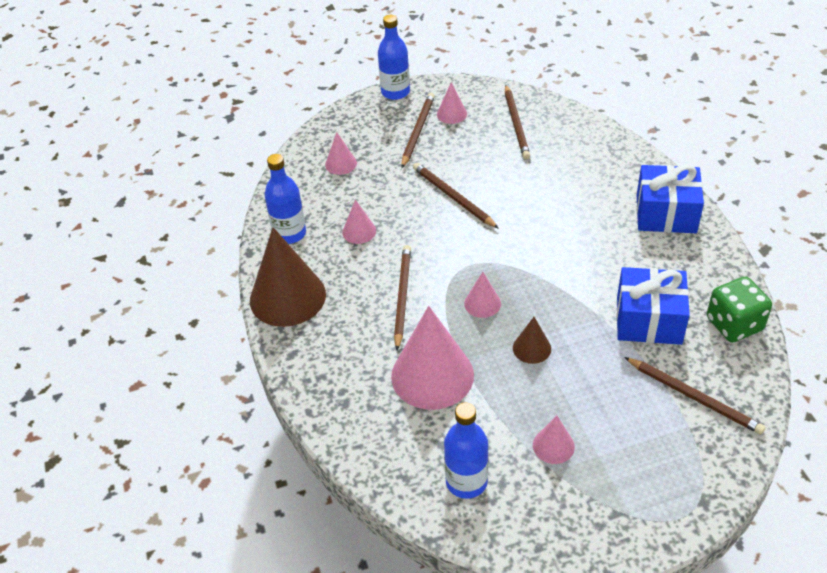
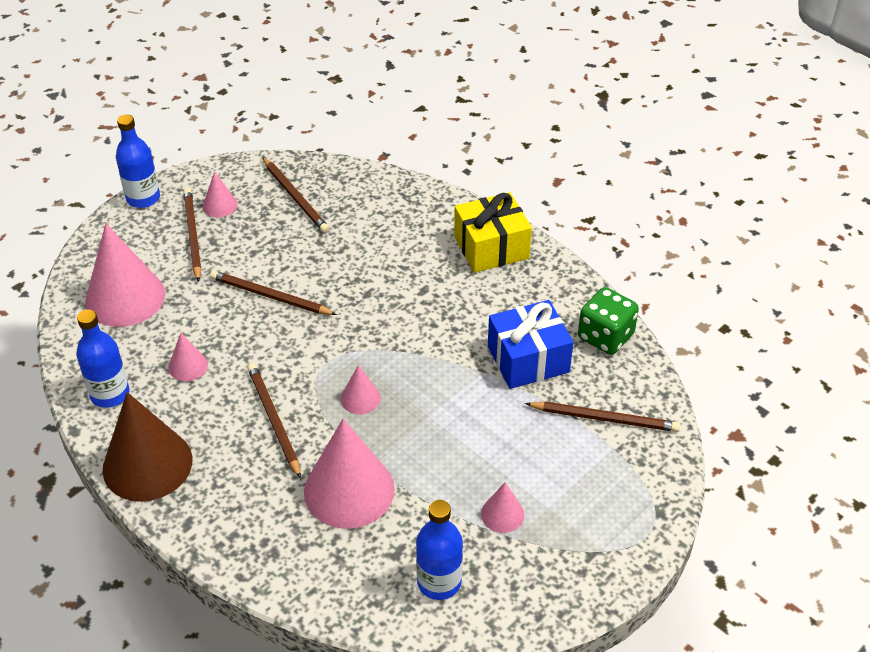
camera: 30 degrees left, 0 degrees up
(341, 164) = (125, 297): pink cone -> pink cone, size x2.11
(531, 348) = (432, 426): brown cone -> none
(666, 214) = (491, 247): blue gift -> yellow gift

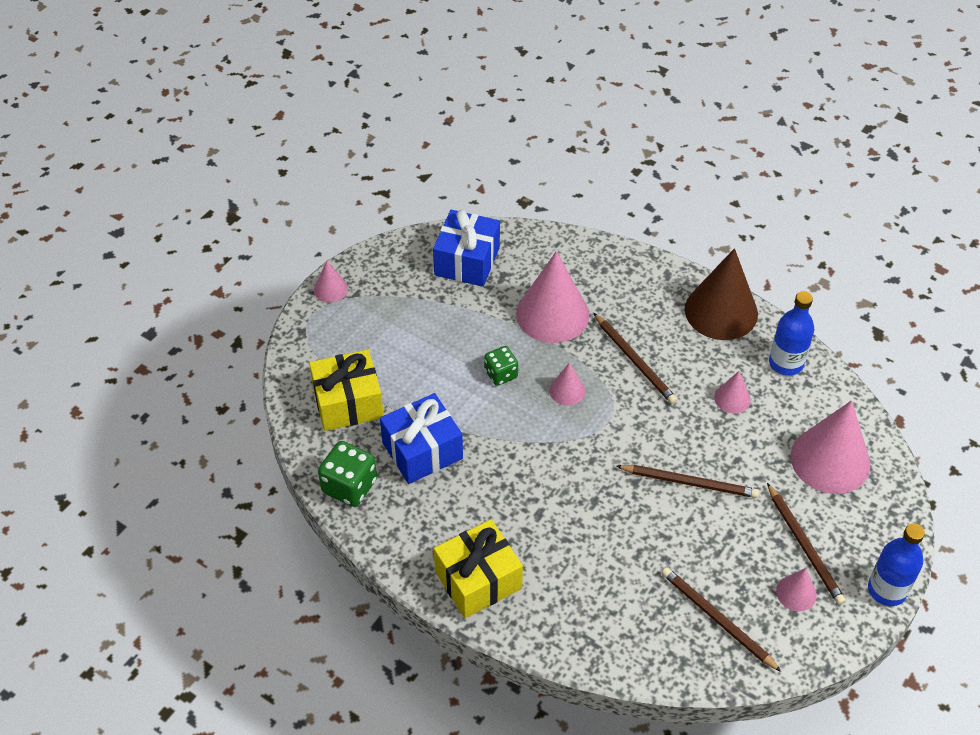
camera: 170 degrees right, 5 degrees up
(428, 426) = (501, 374): none -> green dice
(439, 582) = (467, 261): blue bottle -> blue gift
(502, 514) = (427, 313): pink cone -> pink cone (330, 289)
(604, 418) = (348, 402): brown pencil -> yellow gift

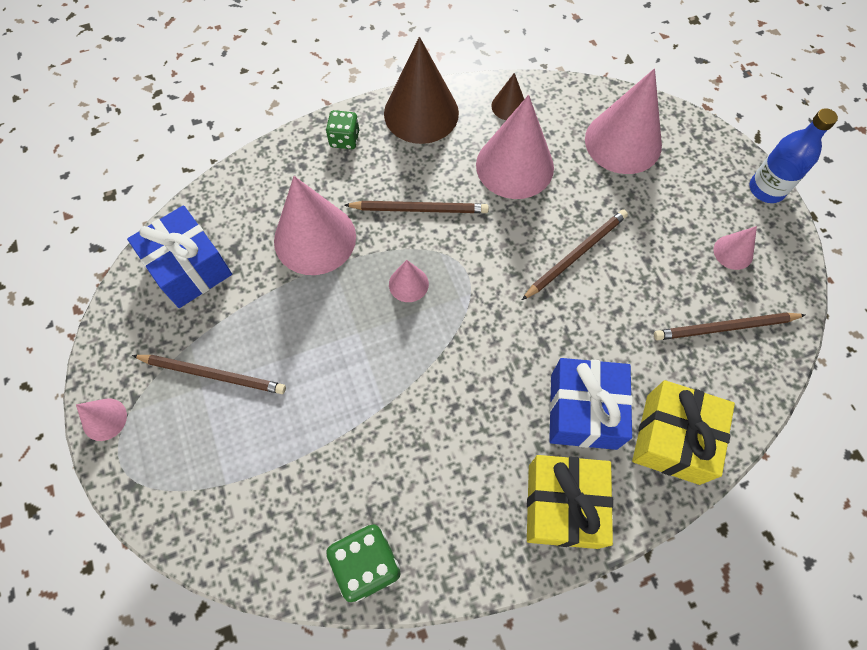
camera: 55 degrees left, 15 degrees up
(348, 402) = (262, 496): yellow gift -> yellow gift (672, 438)
(422, 450) = (377, 460): blue gift -> blue gift (583, 411)
(501, 374) = (345, 327): green dice -> green dice (344, 139)
(732, 398) = (514, 166): pink cone -> pink cone, size x2.11
(785, 363) = (509, 106): blue bottle -> brown cone
(804, 546) = (692, 215): brown pencil -> brown pencil (213, 374)

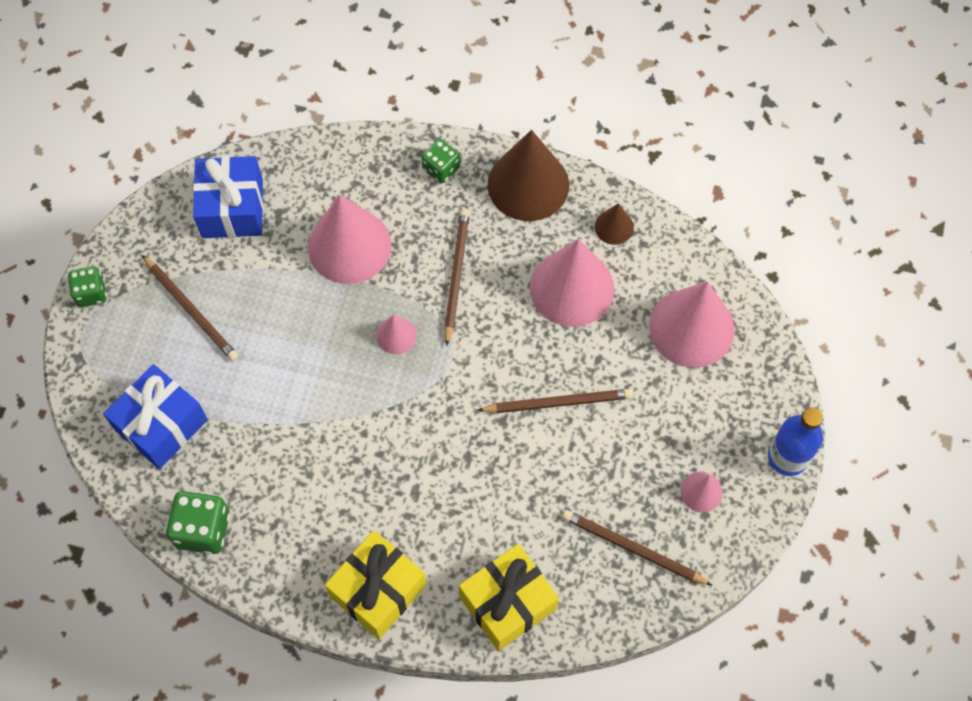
camera: 35 degrees right, 0 degrees up
(104, 419) = (91, 293): pink cone -> green dice
(419, 209) = (456, 275): brown pencil -> brown pencil turned 120 degrees counterclockwise
(583, 411) = (454, 533): blue gift -> blue gift (161, 425)

